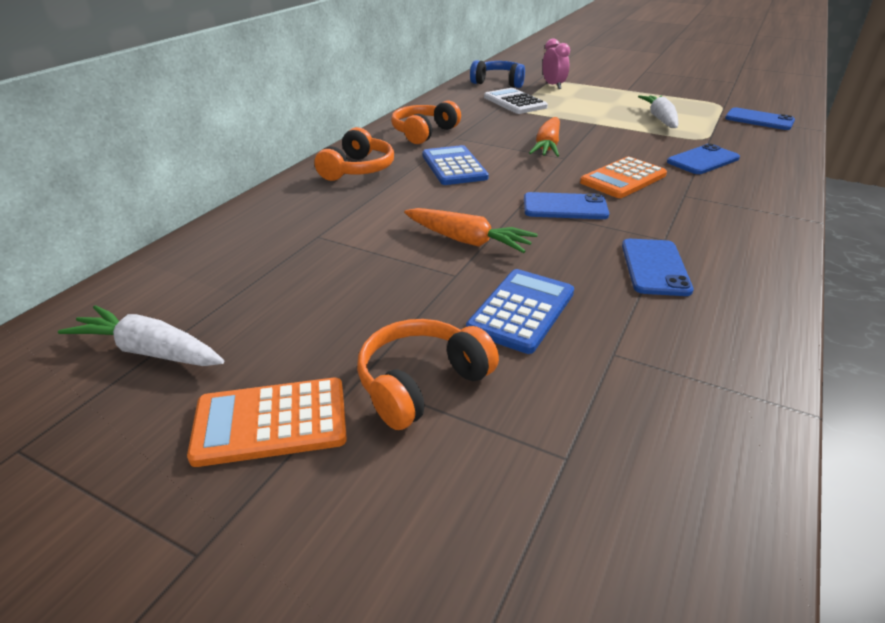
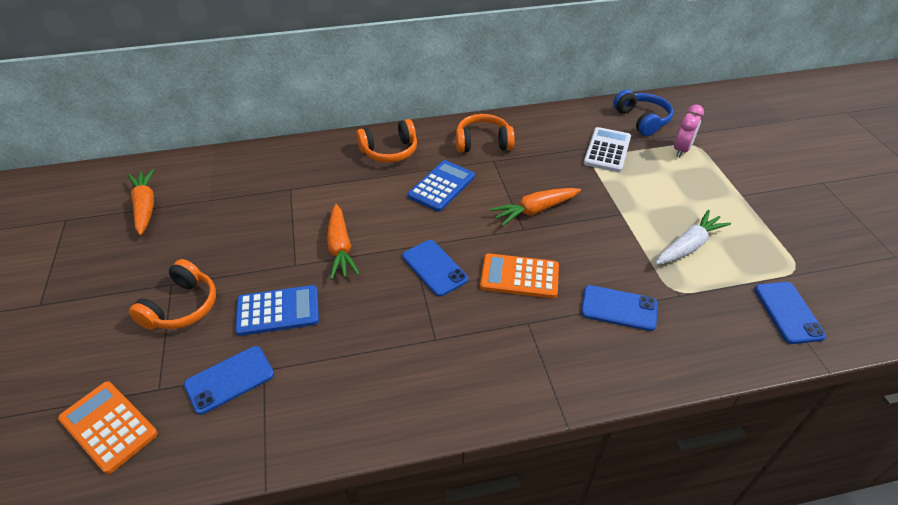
camera: 50 degrees right, 10 degrees up
(150, 351) = (145, 207): white carrot -> orange carrot
(271, 422) = (122, 275): orange calculator -> orange calculator (109, 426)
(421, 383) = (182, 307): orange headphones -> orange headphones turned 105 degrees clockwise
(654, 267) = (386, 349): blue phone -> blue phone (229, 379)

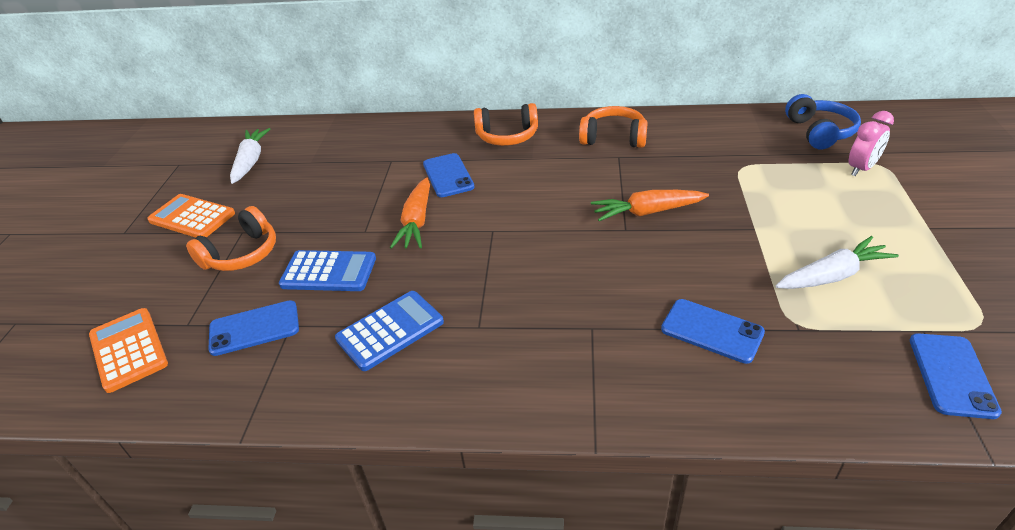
camera: 20 degrees right, 5 degrees down
(145, 207) = (251, 161): orange carrot -> white carrot
(434, 268) = (507, 255): blue phone -> blue phone (448, 175)
(442, 186) = (549, 176): blue calculator -> blue calculator (390, 331)
(519, 276) = (601, 278): orange calculator -> orange calculator (192, 217)
(607, 150) = (762, 160): white calculator -> none

